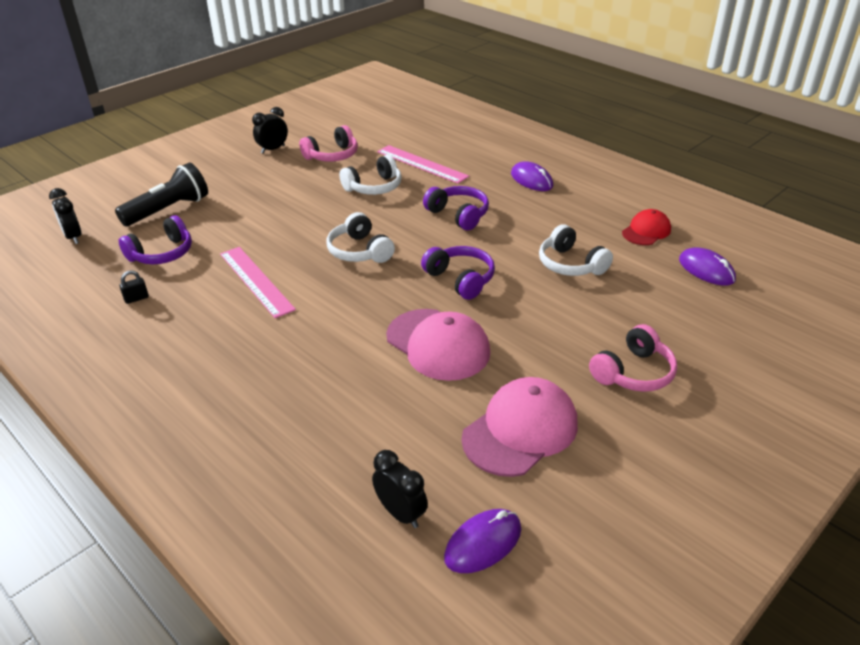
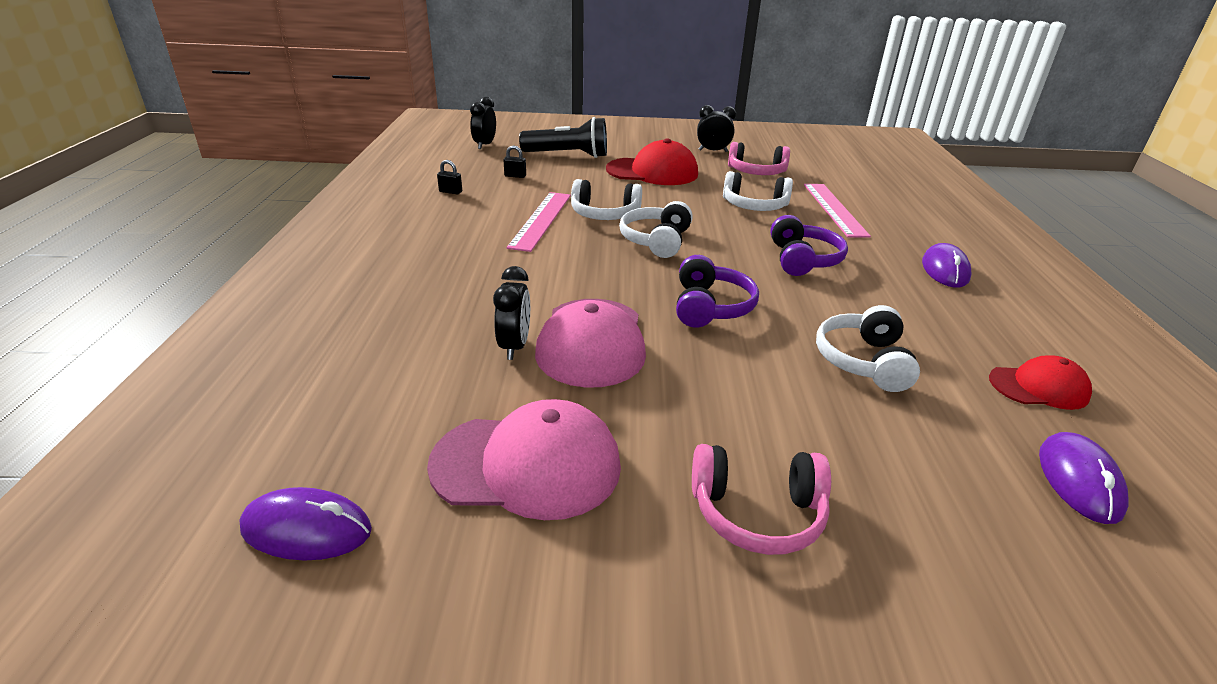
camera: 45 degrees right, 5 degrees down
(162, 253) = (515, 176): purple headphones -> black padlock
(262, 193) = (652, 172): none -> red cap
(291, 250) = (604, 214): none -> white headphones
(400, 513) = (309, 442): black clock -> black clock (514, 346)

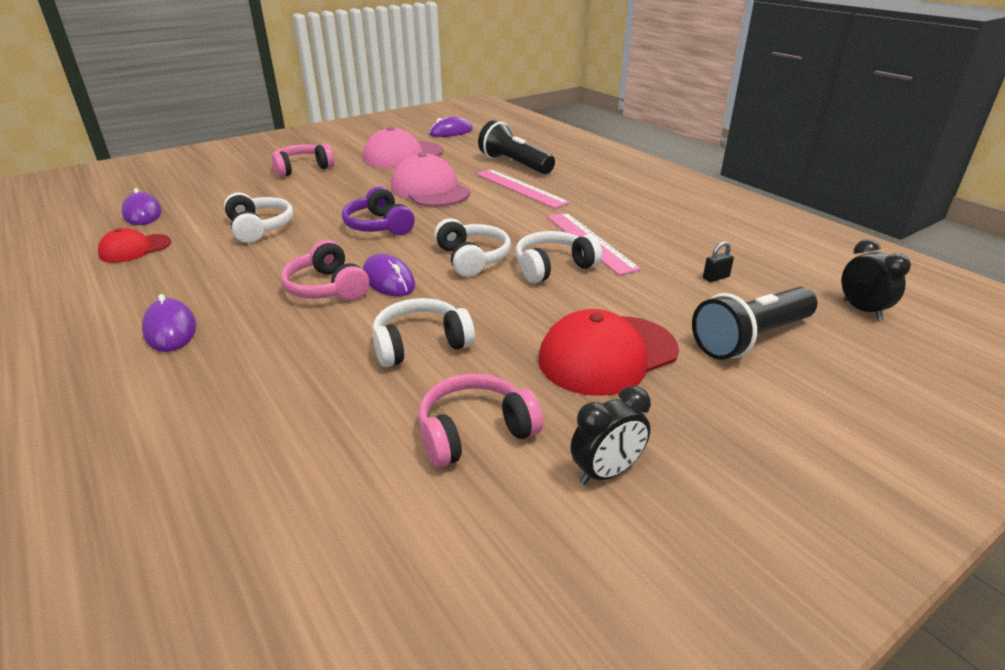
camera: 145 degrees right, 0 degrees up
(408, 344) = (514, 164): none -> black flashlight
(450, 192) = (712, 238): black padlock -> none
(514, 346) = (465, 177): black clock -> none
(745, 248) = (388, 280): none -> purple mouse
(803, 259) = (327, 288): purple headphones -> pink headphones
(834, 209) = (312, 385): pink ruler -> pink ruler (520, 188)

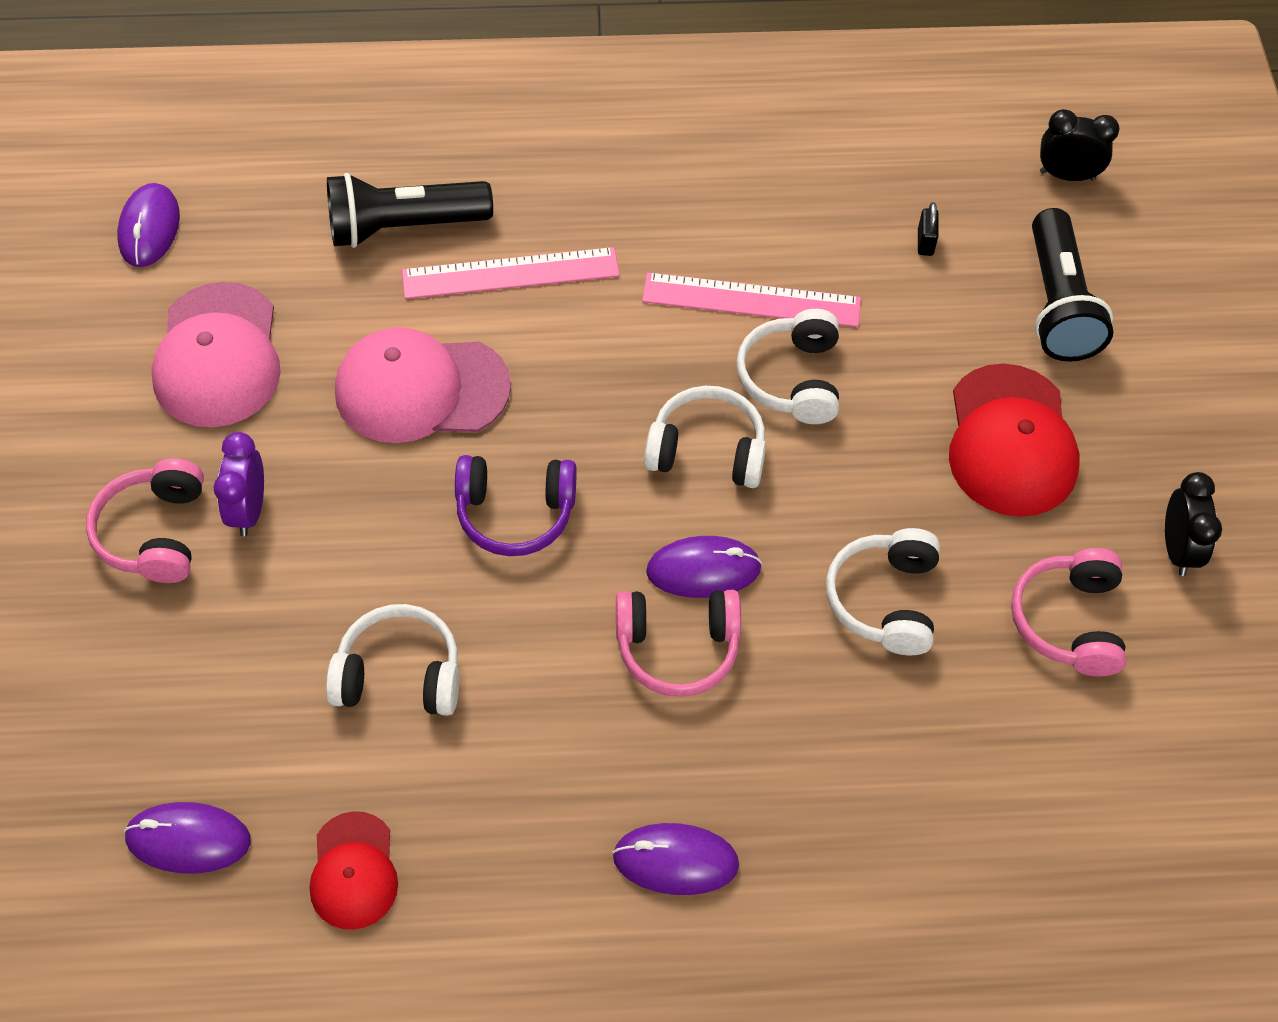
camera: 60 degrees left, 25 degrees up
(328, 179) = (249, 510): none -> purple clock

